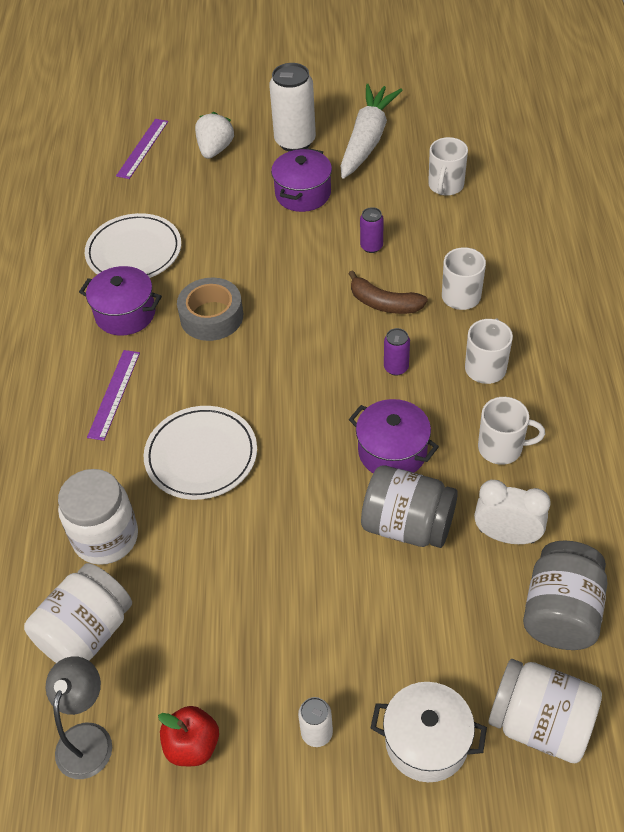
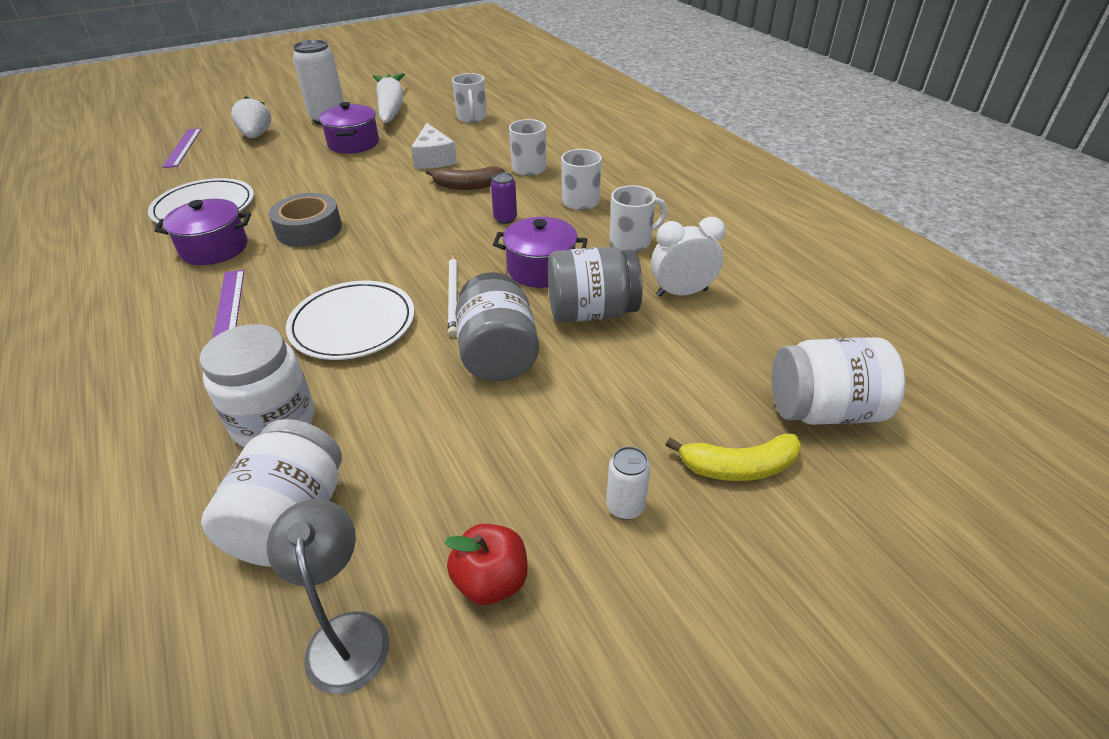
camera: 30 degrees left, 10 degrees down
(298, 455) = (453, 296): none -> white pencil
(371, 246) = (434, 159): purple can -> white cheese
(426, 742) = (738, 467): white pot -> yellow banana
(561, 612) = (768, 327): grey jar -> grey jar (497, 354)

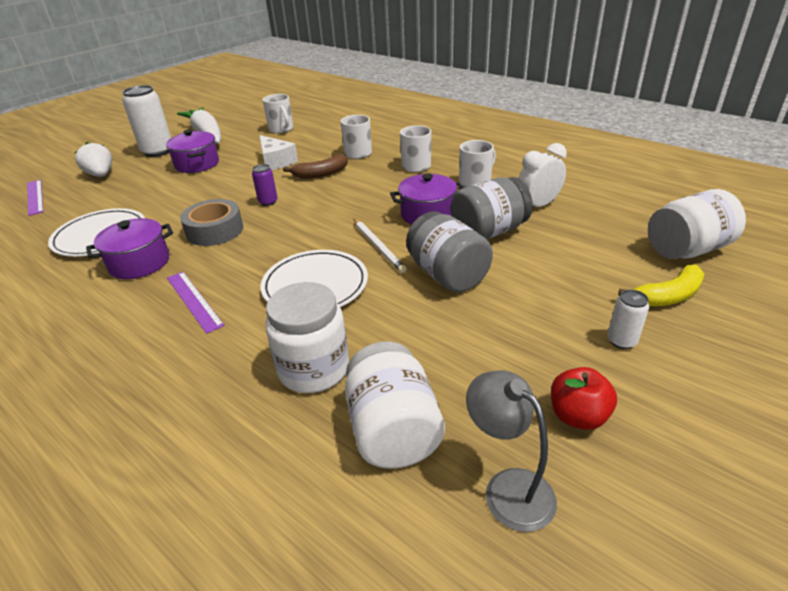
camera: 20 degrees left, 5 degrees down
(505, 219) = (370, 189): purple can -> purple can (268, 202)

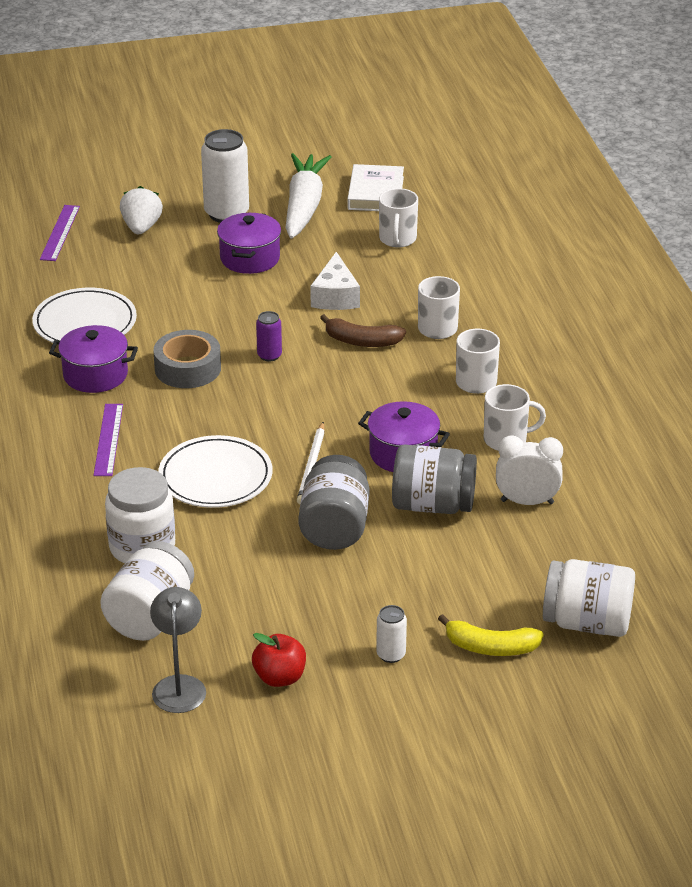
camera: 35 degrees right, 0 degrees up
(244, 118) = (376, 193): none -> white book

